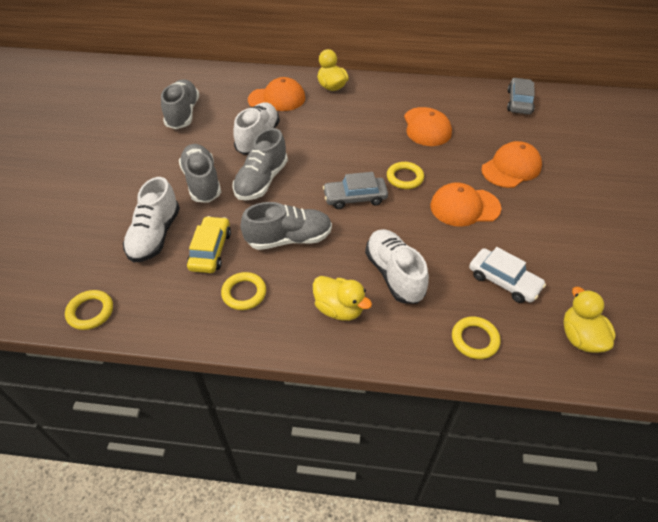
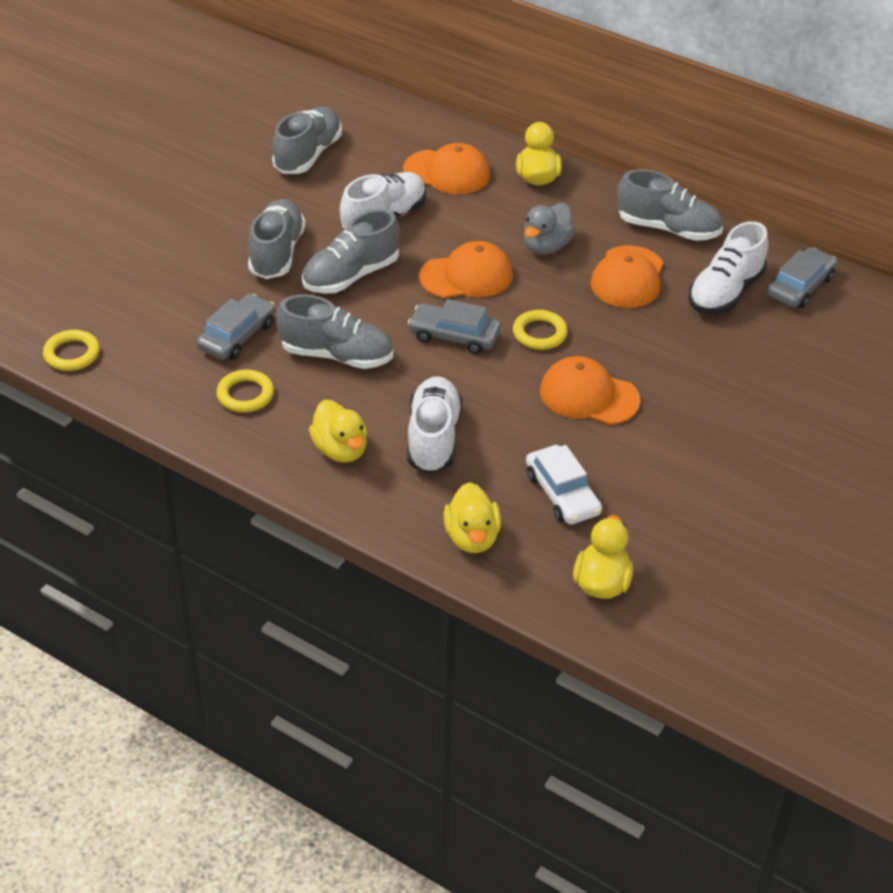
camera: 25 degrees right, 5 degrees down
(155, 235) = (185, 297): white shoe -> white shoe (725, 292)
(210, 250) = (237, 336): yellow car -> grey car
(367, 124) = (546, 246): none -> grey duck
(425, 93) = (668, 228): none -> grey shoe
(475, 339) = (472, 537): yellow ring -> yellow duck
(511, 168) = (699, 370): orange cap -> orange cap (467, 276)

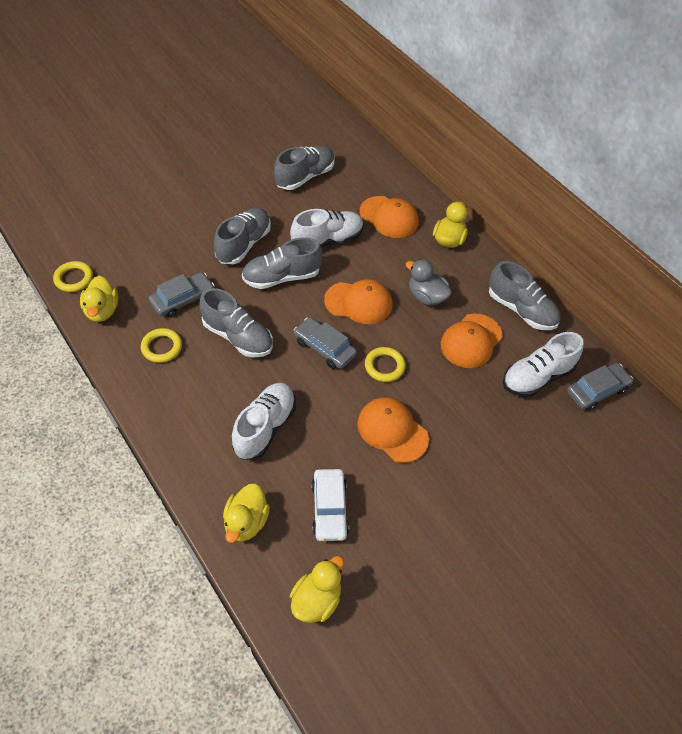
camera: 20 degrees right, 10 degrees up
(340, 450) = (198, 414): yellow duck -> yellow duck (102, 311)
(546, 246) = (426, 297): grey duck -> grey duck turned 75 degrees clockwise

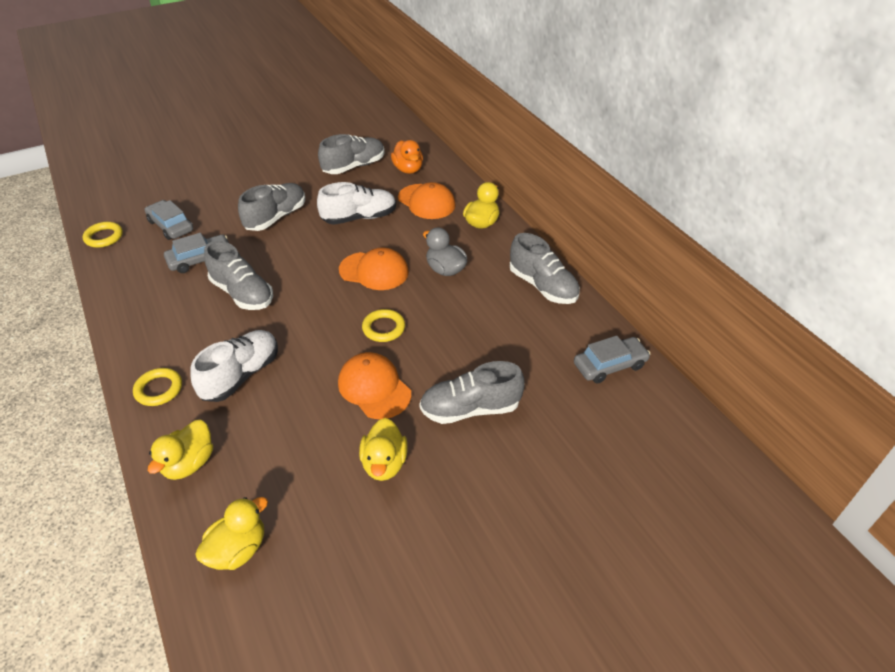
camera: 10 degrees right, 10 degrees down
(102, 311) = (119, 264): yellow duck -> yellow duck (384, 463)
(162, 347) = (164, 298): yellow ring -> yellow ring (159, 389)
(282, 277) = (304, 246): grey shoe -> grey shoe (470, 409)
(324, 348) = (326, 308): grey car -> grey car (171, 226)
(329, 509) = (283, 458): white car -> none
(361, 178) = (408, 169): none -> orange duck
(471, 341) = (482, 311): orange cap -> none
(537, 377) = (546, 348): white shoe -> none

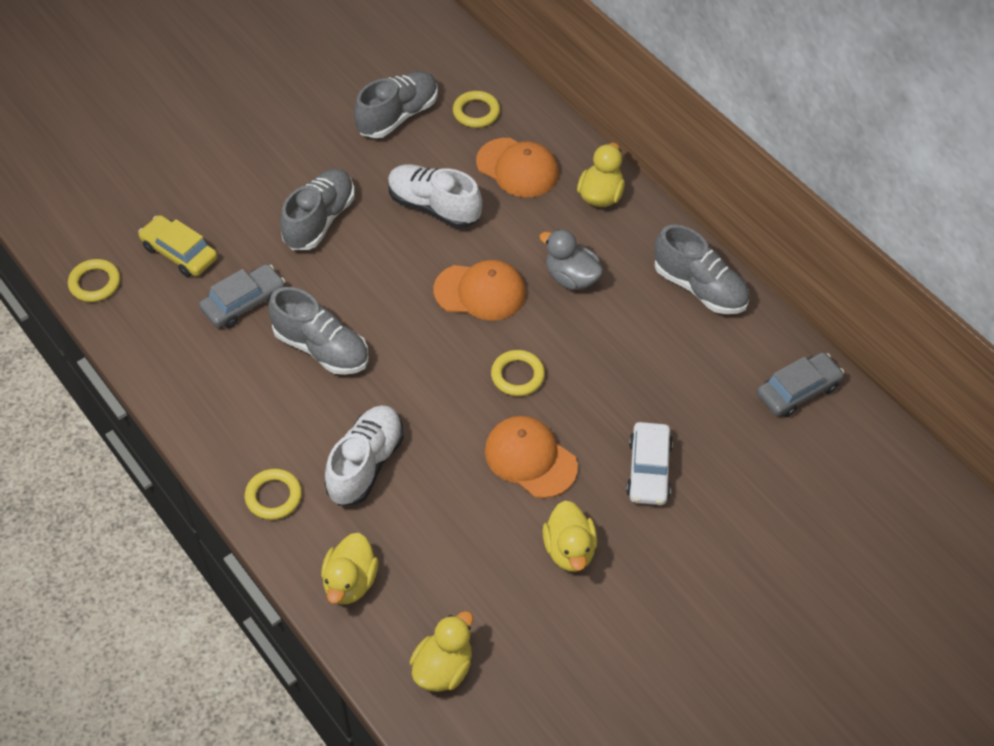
camera: 10 degrees left, 10 degrees up
(171, 226) = (179, 253): grey car -> yellow car
(359, 218) = (434, 207): white shoe -> white shoe turned 120 degrees counterclockwise
(408, 169) = (476, 112): orange duck -> yellow ring
(470, 409) = (649, 470): grey shoe -> white car

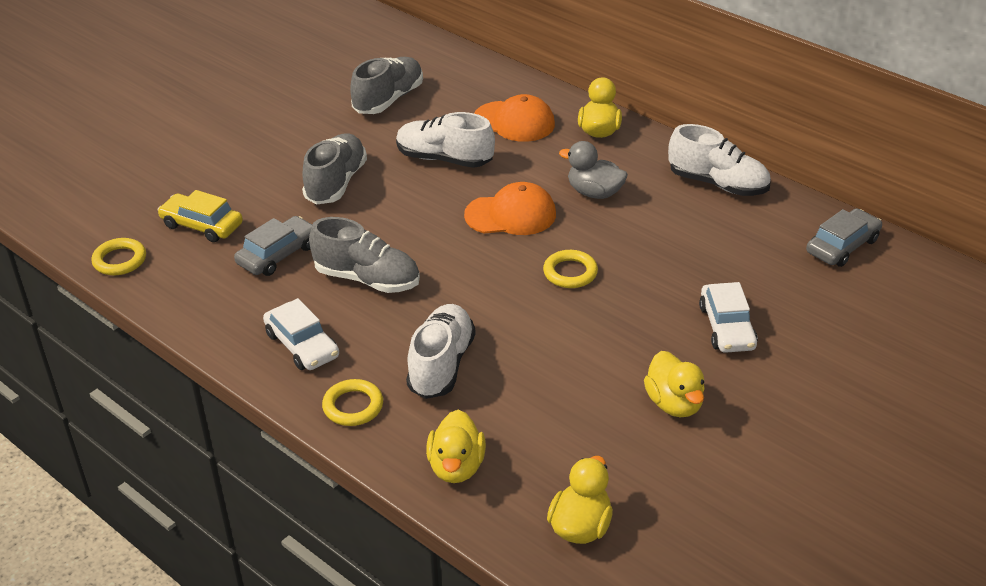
camera: 10 degrees left, 15 degrees down
(243, 417) = (302, 345): none -> white car
(476, 112) = (461, 88): yellow ring -> none
(530, 458) = (606, 335): orange cap -> none
(699, 288) = (717, 184): grey shoe -> white shoe

